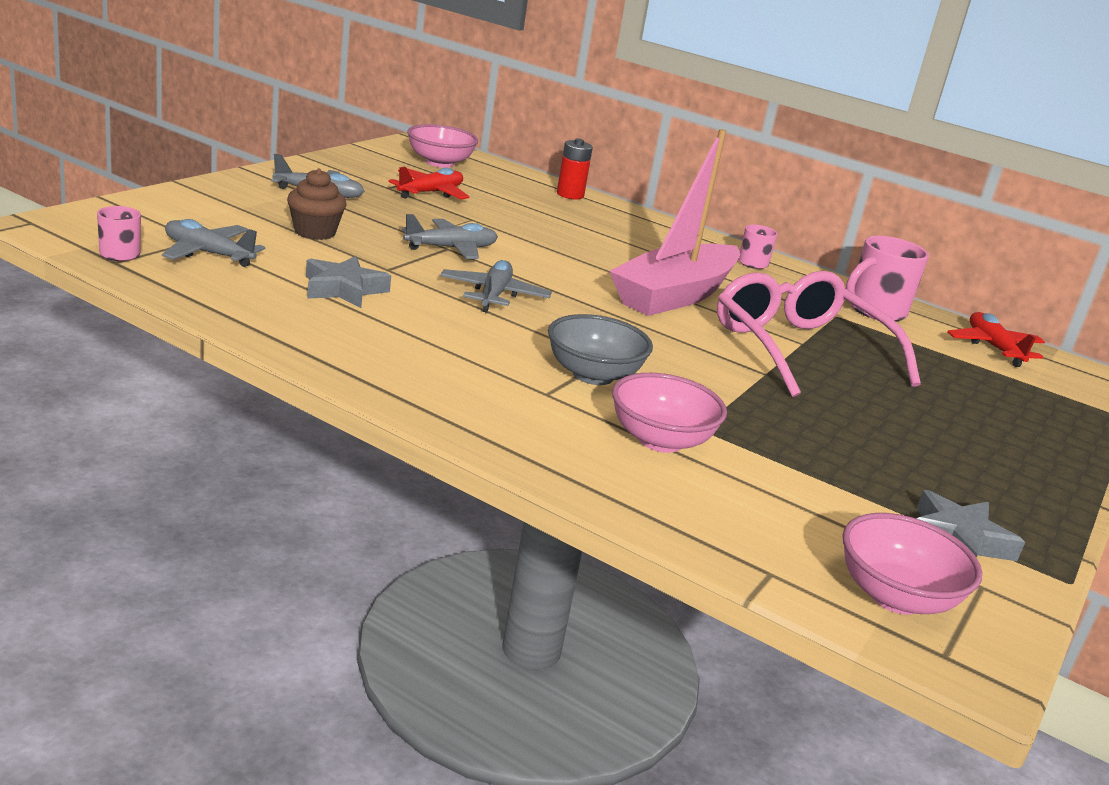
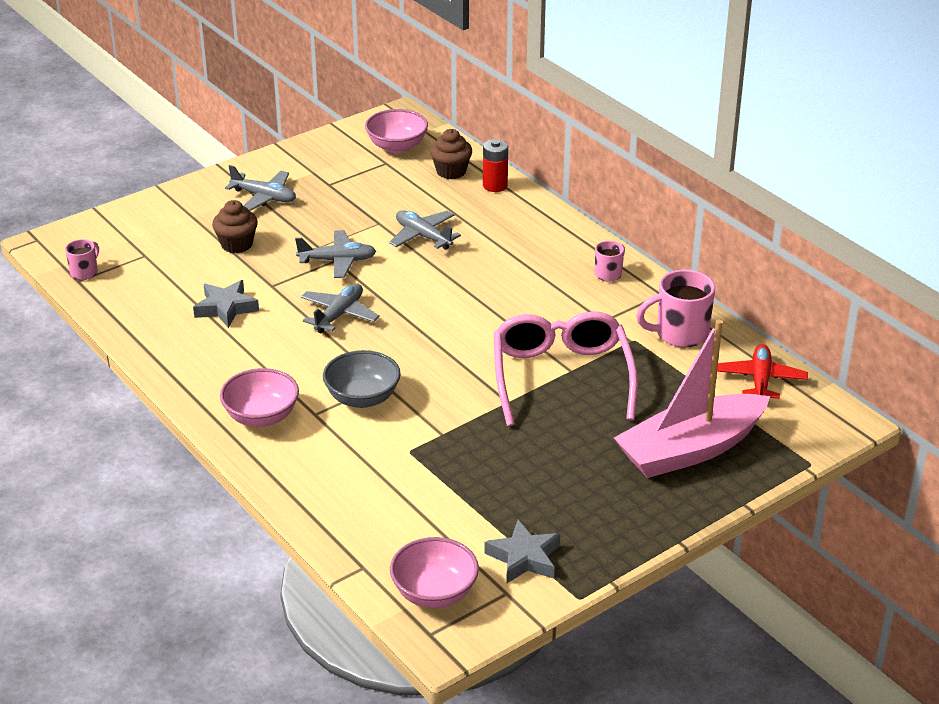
camera: 25 degrees right, 10 degrees up
(208, 253) = (145, 271): grey plane -> grey plane (423, 236)
(430, 193) = (362, 190): red plane -> none
(514, 183) = (451, 171): none -> brown cupcake
(660, 440) = (369, 460): pink bowl -> pink bowl (261, 417)
(674, 295) = (497, 315): pink boat -> pink boat (690, 450)

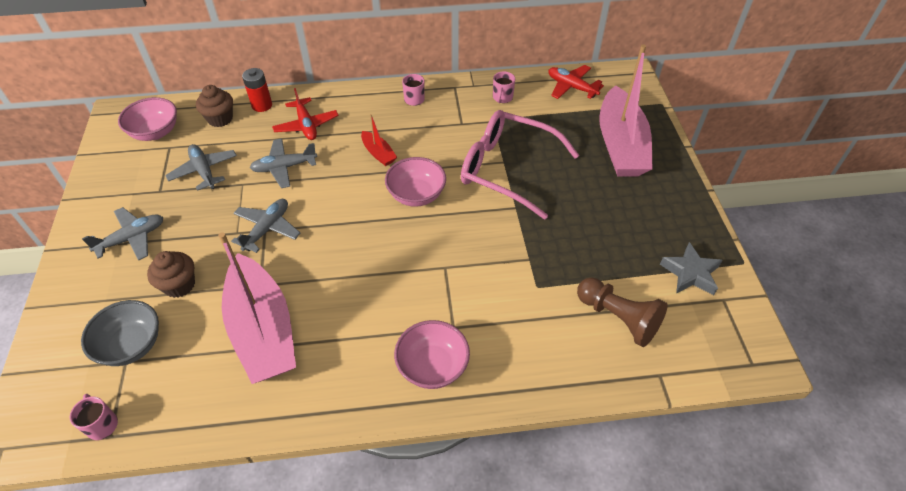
camera: 60 degrees left, 15 degrees up
(226, 308) = (263, 330): grey star -> pink boat
(339, 315) = (338, 257): grey plane -> grey plane (204, 171)
(362, 398) = (454, 288): grey bowl -> grey bowl (131, 345)
(414, 519) = (618, 318): none -> brown pawn
(434, 593) = (708, 342): pink bowl -> pink bowl (416, 195)
(494, 224) = (306, 125): none -> red plane
(499, 284) = (378, 153): none -> red boat
(680, 334) = (502, 98): pink mug -> pink mug, size x0.55

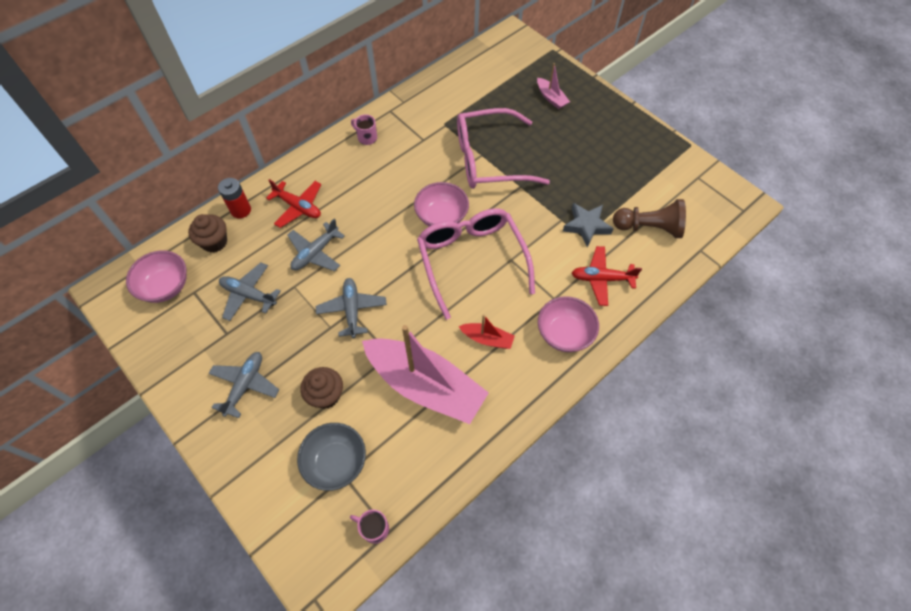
camera: 35 degrees left, 10 degrees up
(378, 153) = (381, 199): red boat -> red boat (487, 339)
(408, 247) = (471, 260): none -> pink glasses
(502, 98) = (435, 101): pink mug -> none
(571, 87) = (479, 66): red plane -> red plane (601, 279)
(620, 145) = (551, 98): pink boat -> pink boat, size x0.43
(690, 273) = (667, 170): grey star -> grey star (586, 226)

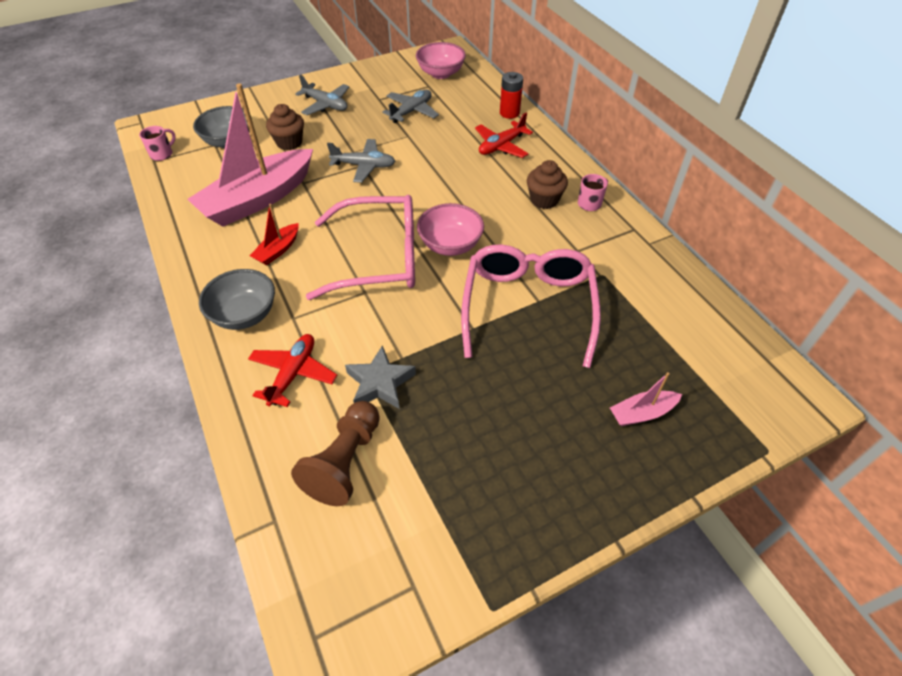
camera: 105 degrees right, 10 degrees down
(214, 242) = (477, 98): brown cupcake -> brown cupcake (544, 200)
(315, 253) = (440, 151): grey plane -> none
(564, 333) = (245, 314): pink bowl -> grey bowl

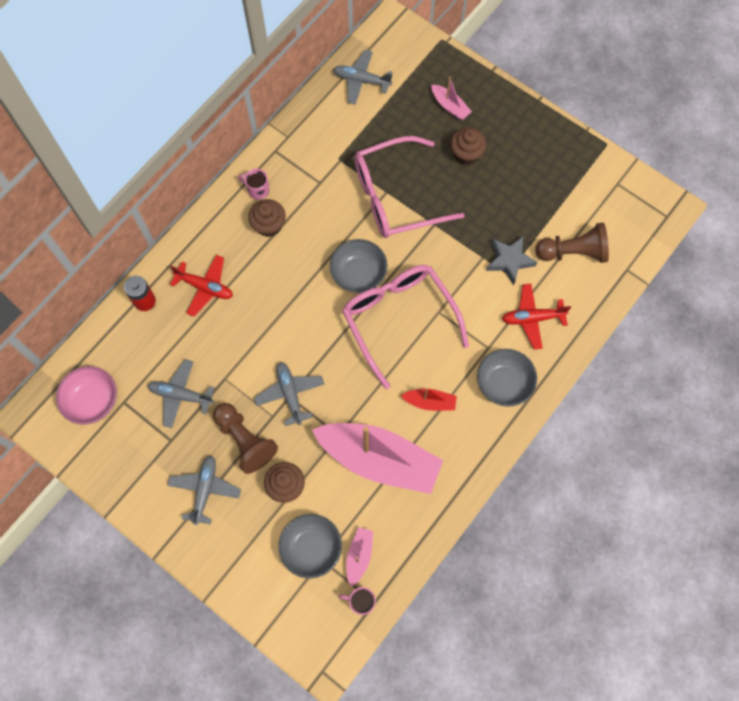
camera: 115 degrees left, 20 degrees up
(195, 163) = (359, 556): none -> pink boat
(346, 132) = (245, 440): none -> brown pawn
(450, 245) = (358, 274): pink bowl -> grey bowl
(556, 400) = (466, 154): none -> brown cupcake
(712, 332) = (361, 80): none -> grey plane

